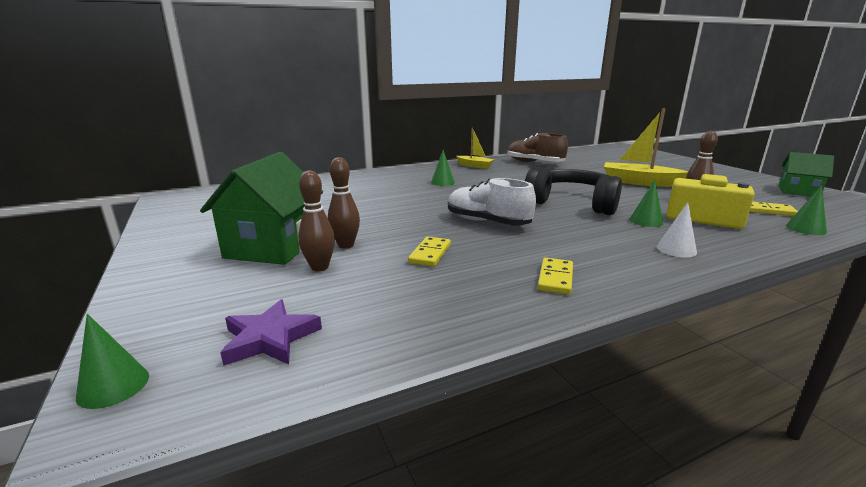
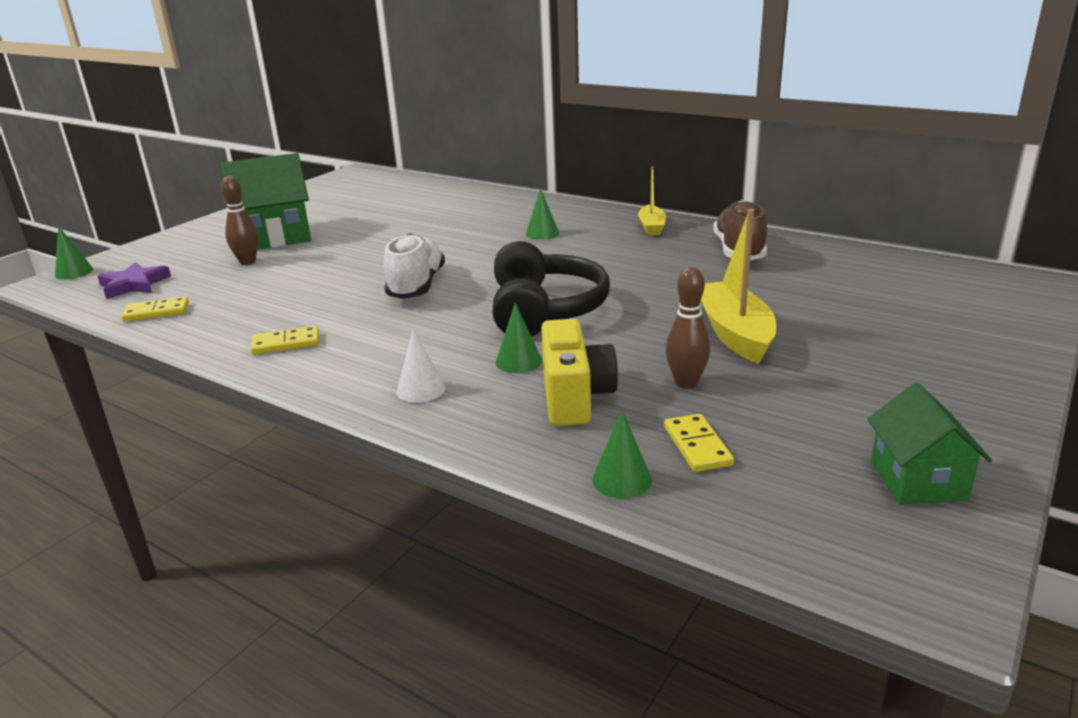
camera: 60 degrees right, 5 degrees up
(346, 245) = (299, 255): brown bowling pin -> none
(430, 254) = (305, 286): yellow domino -> yellow domino (156, 312)

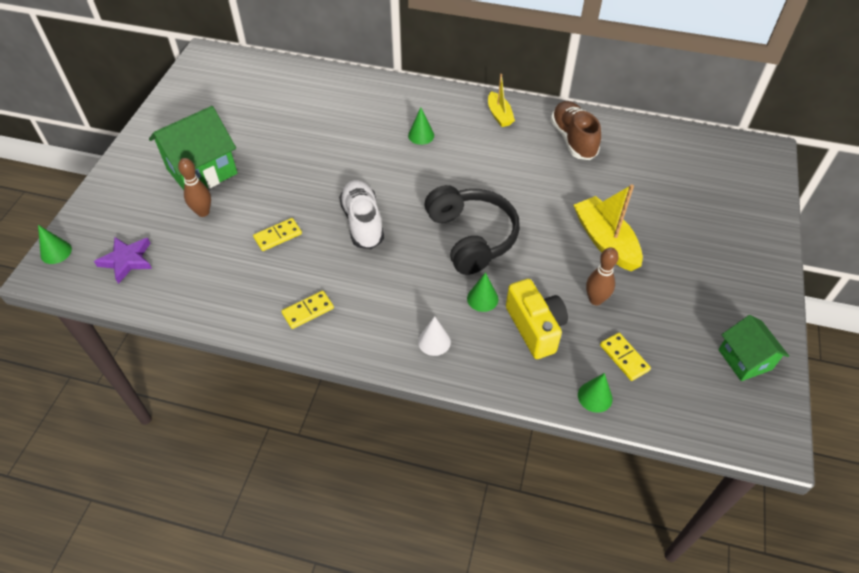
camera: 20 degrees left, 25 degrees up
(156, 312) = (176, 293): yellow domino -> yellow domino (278, 236)

